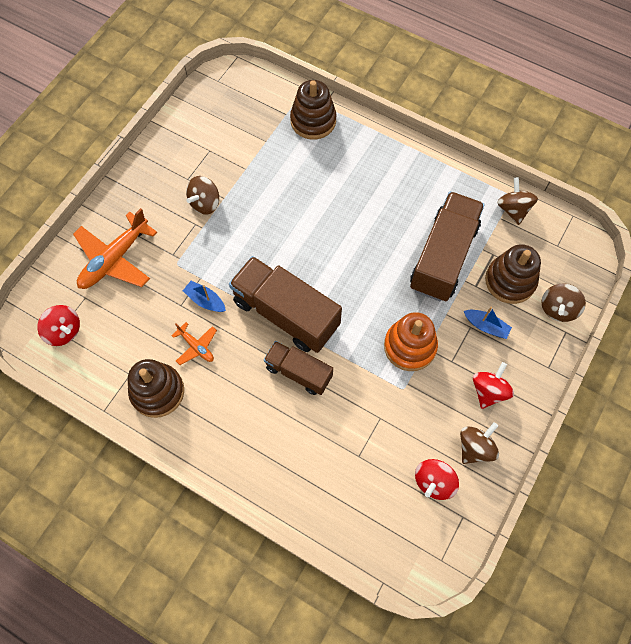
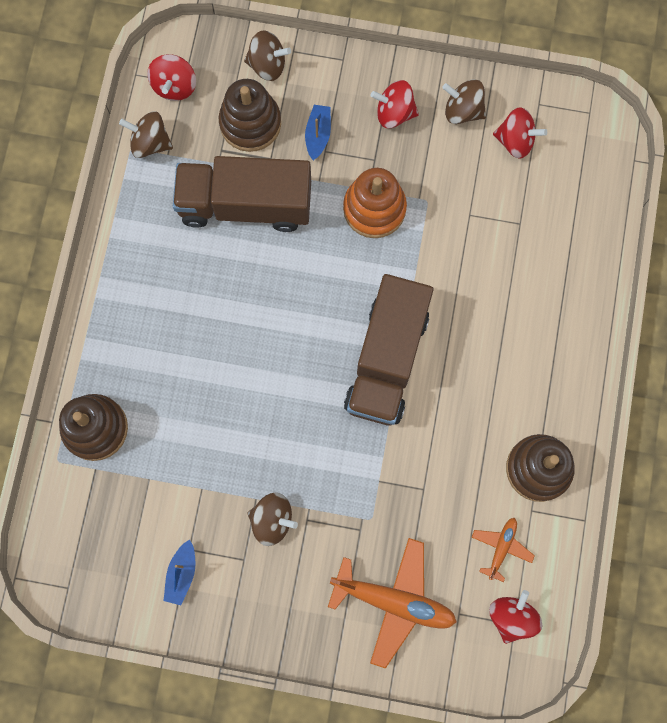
camera: 110 degrees left, 10 degrees up
(196, 346) = (467, 447): orange plane -> orange plane (501, 547)
(205, 300) = (406, 462): blue boat -> blue boat (181, 574)
(298, 372) = (453, 319): brown truck -> none
(513, 209) = (150, 143): brown spinning top -> brown spinning top turned 45 degrees clockwise
(556, 238) = (174, 86): none -> red spinning top

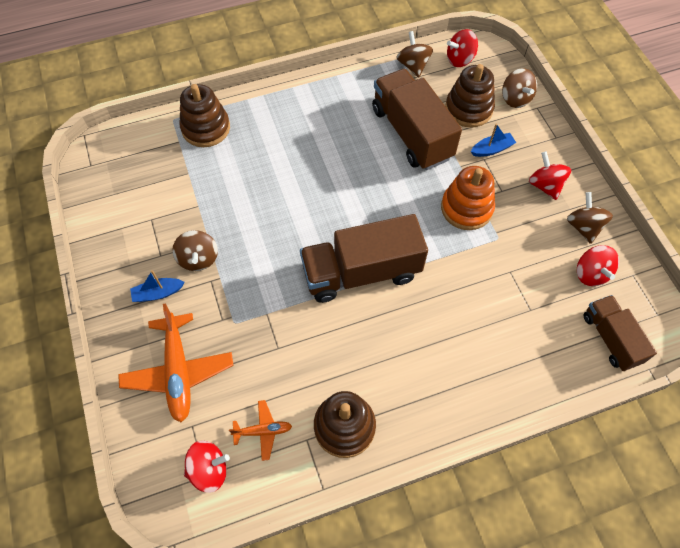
camera: 60 degrees right, 15 degrees down
(181, 574) = (131, 223): blue boat -> blue boat (158, 293)
(588, 172) = (610, 338): none -> brown truck

